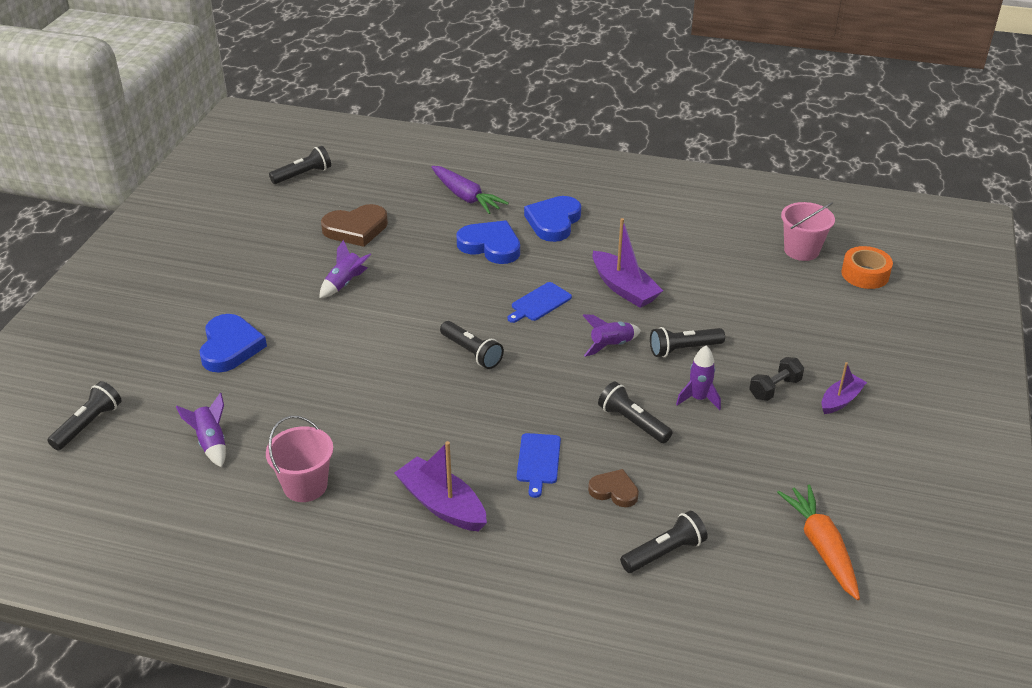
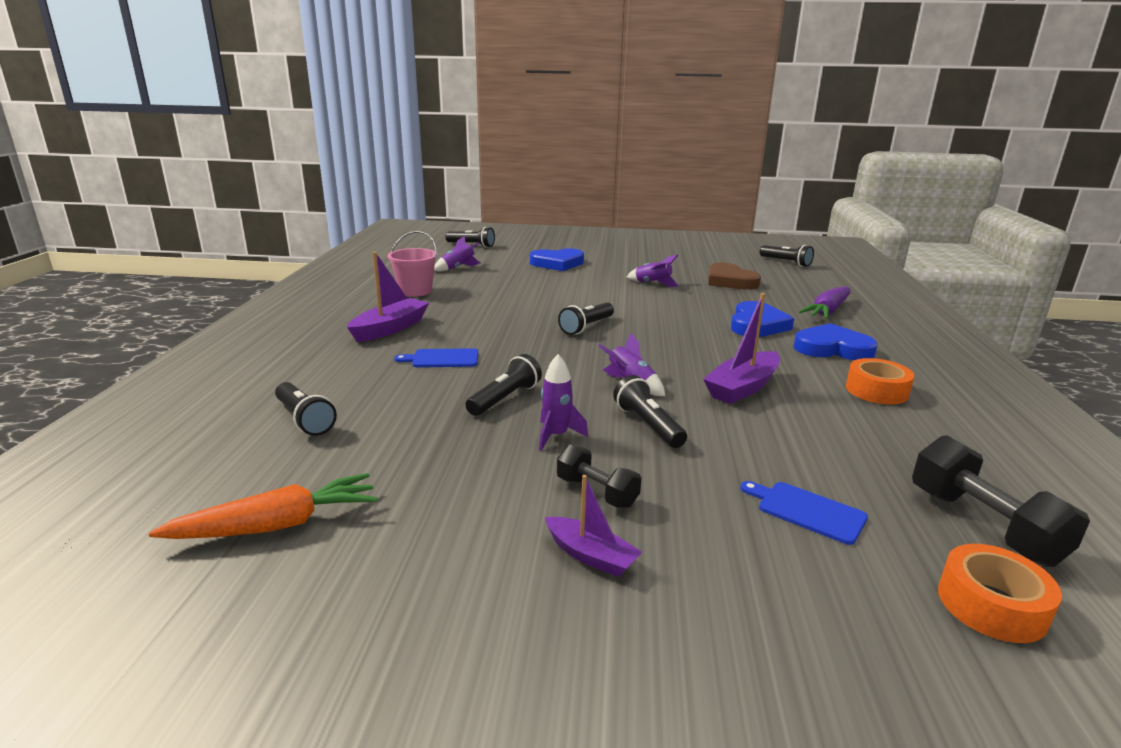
camera: 80 degrees right, 15 degrees down
(539, 303) = (680, 348): blue cutting board -> blue cutting board (807, 511)
(614, 491) = (399, 392): brown heart -> none
(635, 227) = (876, 390): none -> orange tape
(801, 250) = (983, 525): pink bucket -> black dumbbell

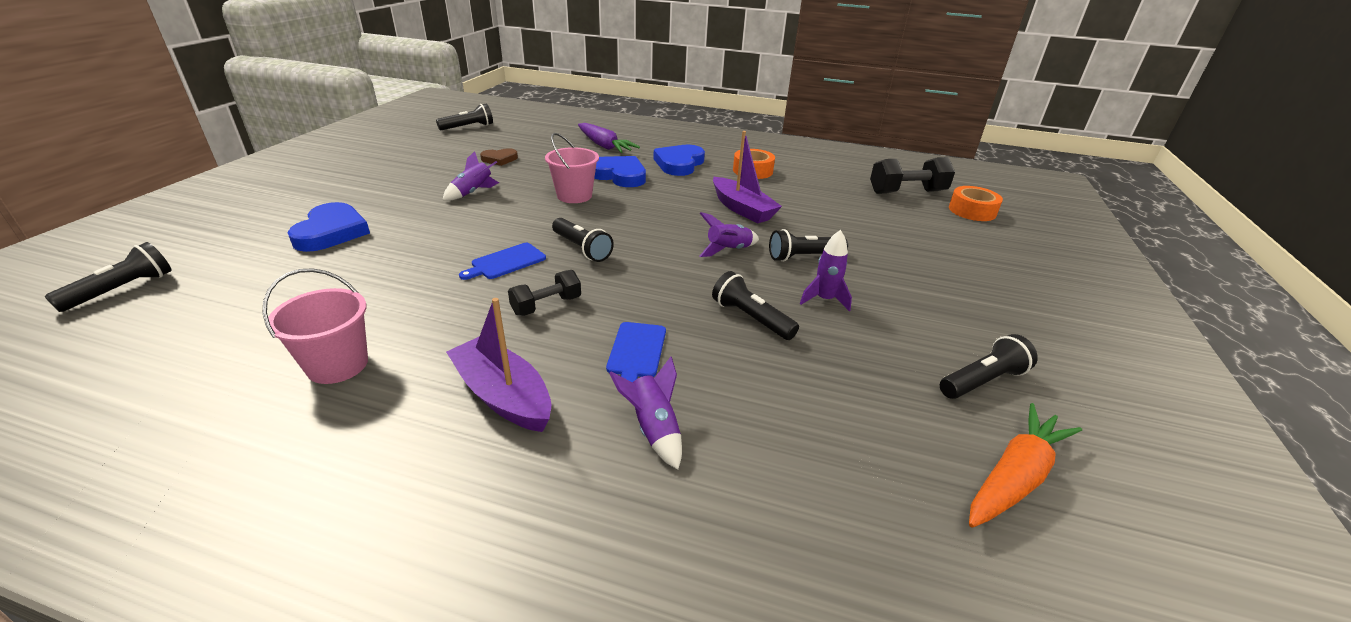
camera: 80 degrees left, 10 degrees up
(277, 525) = (1014, 476): orange carrot -> orange carrot turned 60 degrees clockwise
(304, 419) = (796, 474): black flashlight -> black flashlight (982, 381)
(458, 268) = (251, 314): purple rocket -> purple rocket (653, 429)
(591, 556) = (983, 309): purple boat -> none
(597, 492) = (907, 295): black dumbbell -> black dumbbell (546, 306)
(685, 313) = (574, 196): none -> pink bucket
(730, 281) = (499, 159): brown heart -> brown heart, size x0.59
(807, 511) = (907, 230): blue cutting board -> blue cutting board (506, 262)

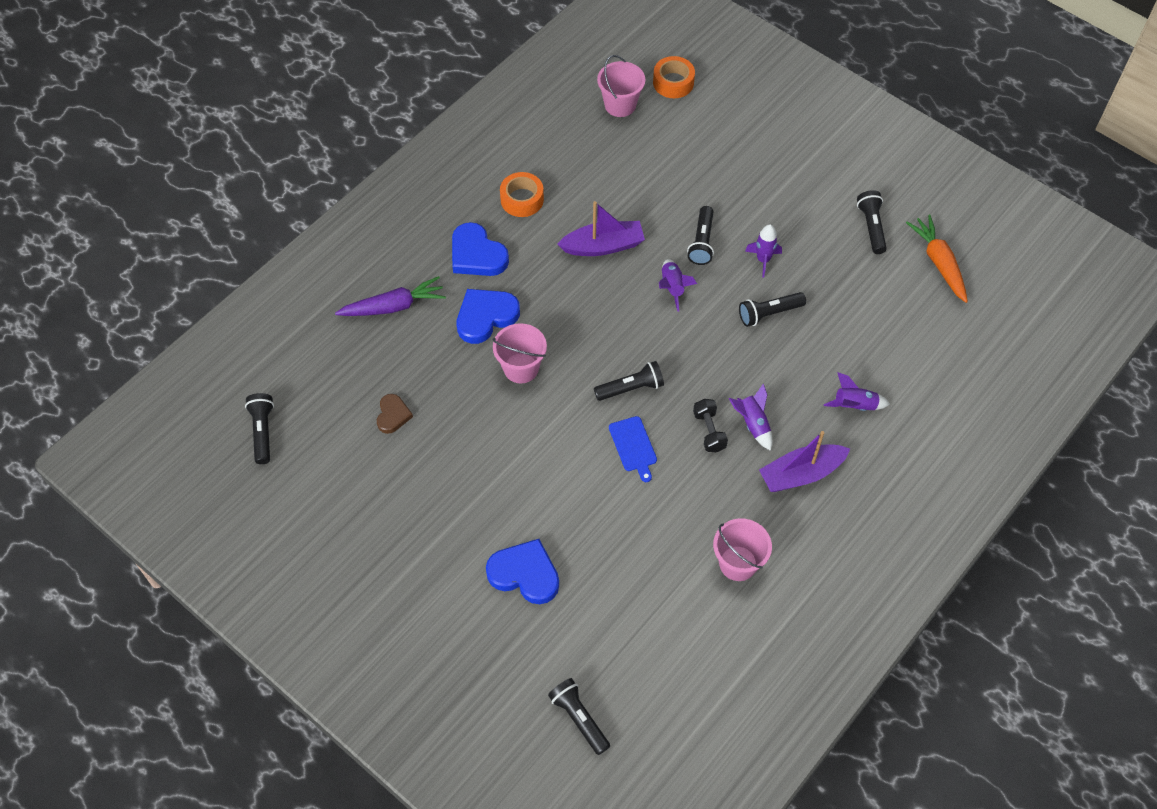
camera: 65 degrees left, 25 degrees up
(473, 192) = (478, 452): purple rocket -> purple rocket (753, 424)
(636, 352) = (783, 392): blue cutting board -> none
(907, 192) = (620, 105): black dumbbell -> pink bucket

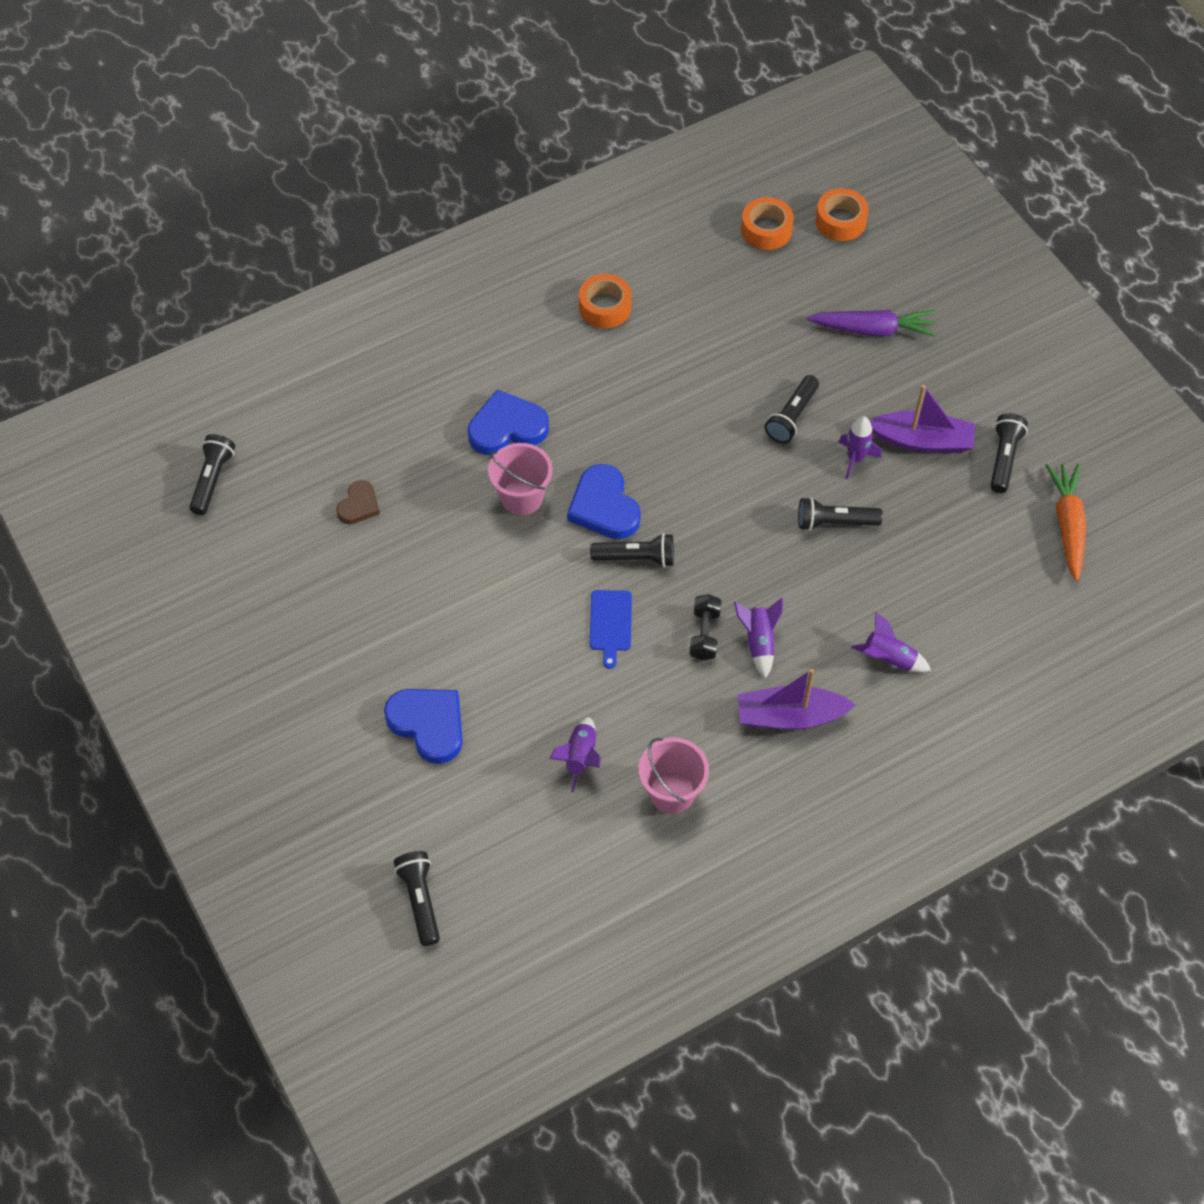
camera: 20 degrees right, 0 degrees up
(394, 306) = (410, 385): purple carrot -> purple carrot (873, 329)
(477, 255) = (527, 355): blue heart -> blue heart (604, 507)
(603, 246) = (675, 387): purple boat -> purple boat (922, 441)
(620, 105) = (766, 230): pink bucket -> orange tape
(672, 287) = (734, 458): purple rocket -> purple rocket (580, 757)

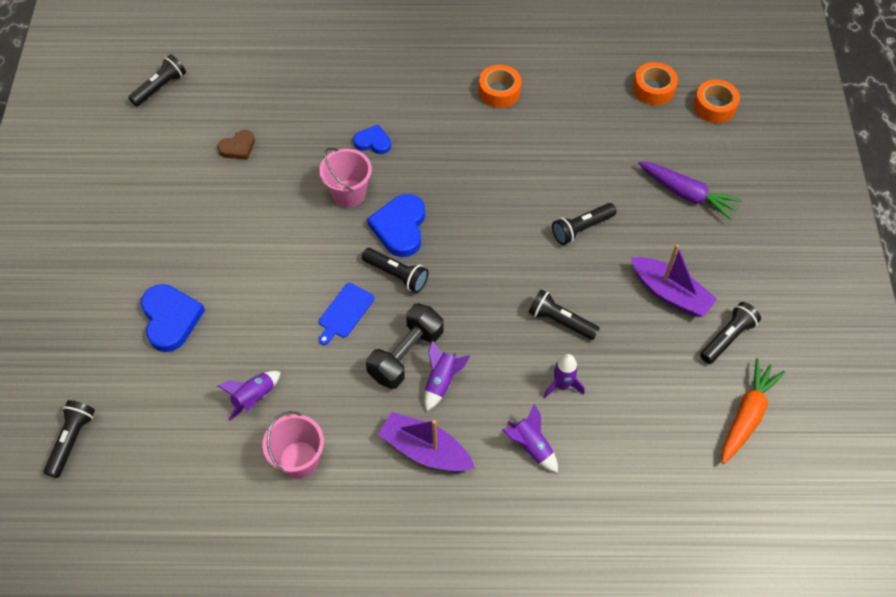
camera: 30 degrees right, 0 degrees up
(507, 428) = (373, 142): blue heart -> blue heart, size x0.59
(704, 634) = (406, 355): black dumbbell -> black dumbbell, size x1.62
(855, 458) = (609, 281): purple rocket -> purple rocket (562, 385)

